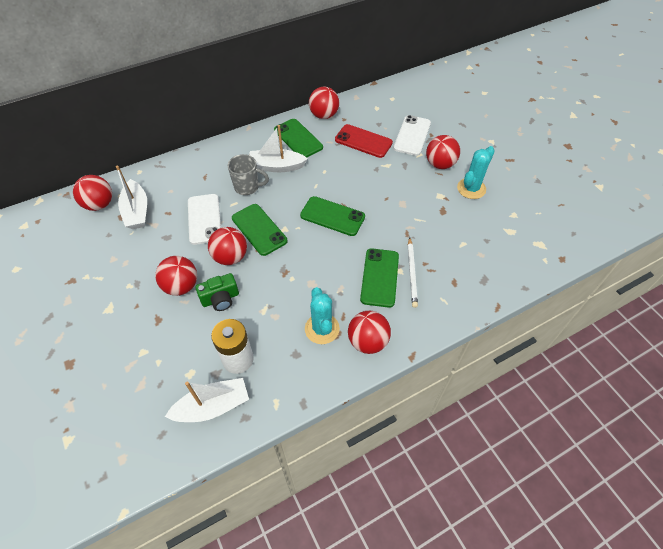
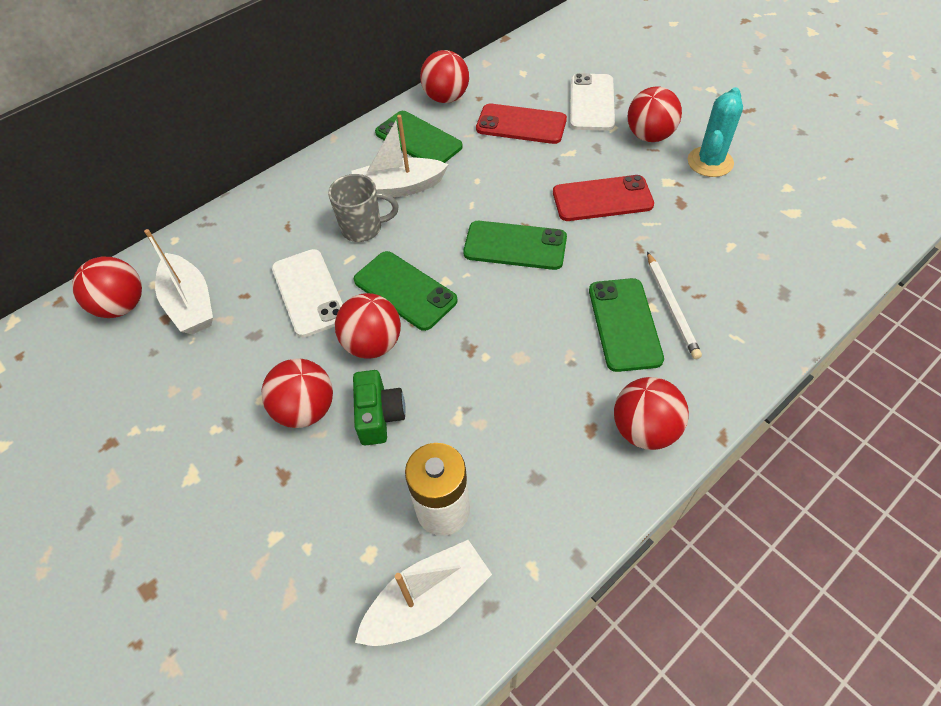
camera: 10 degrees left, 0 degrees up
(220, 299) = (379, 416): green camera -> green camera turned 60 degrees counterclockwise
(322, 329) = (563, 426): turquoise cactus -> none
(395, 198) = (602, 199): none -> red phone

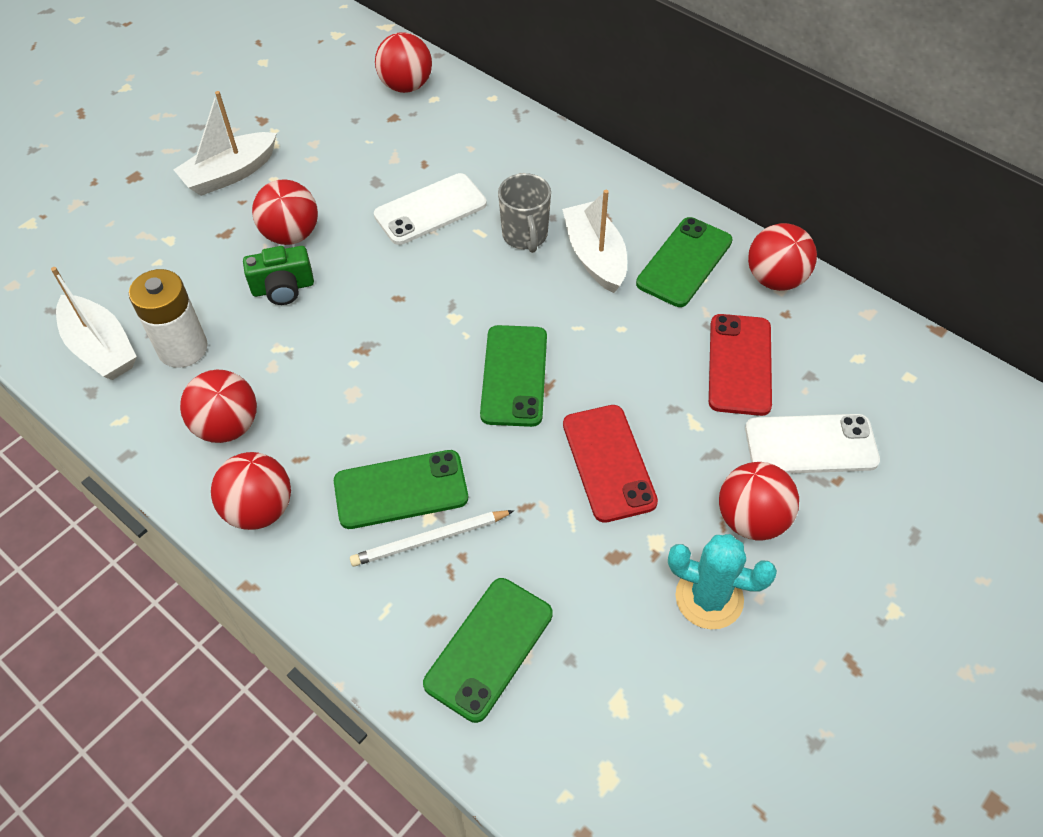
camera: 80 degrees right, 0 degrees up
(190, 304) = (411, 129): white boat -> white boat (230, 174)
(373, 344) = (367, 270): red ball -> red ball (227, 426)
(405, 290) = (438, 285): green phone -> green phone (489, 648)

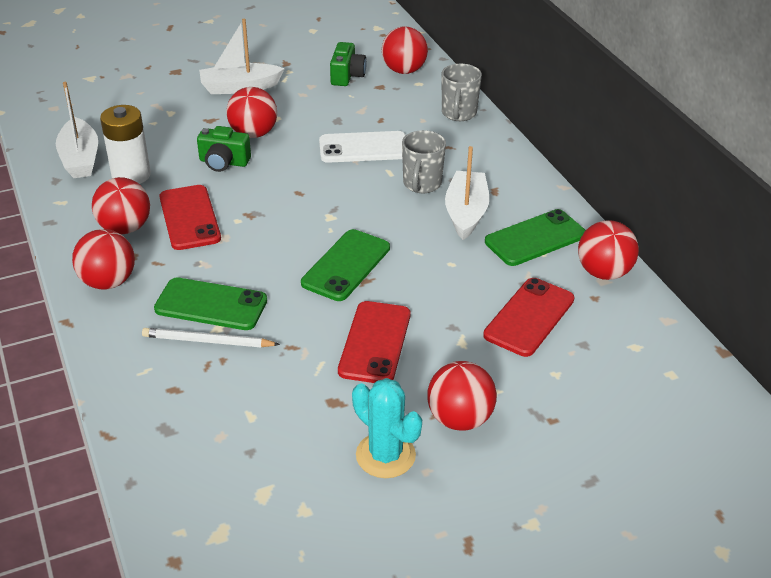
camera: 25 degrees right, 15 degrees down
(295, 381) = (189, 218): none -> red phone
(346, 115) = (347, 76): none -> green camera
(489, 648) = (197, 421): green phone -> none
(504, 126) = (458, 114): none -> grey mug
(811, 445) = (548, 389): white phone -> none

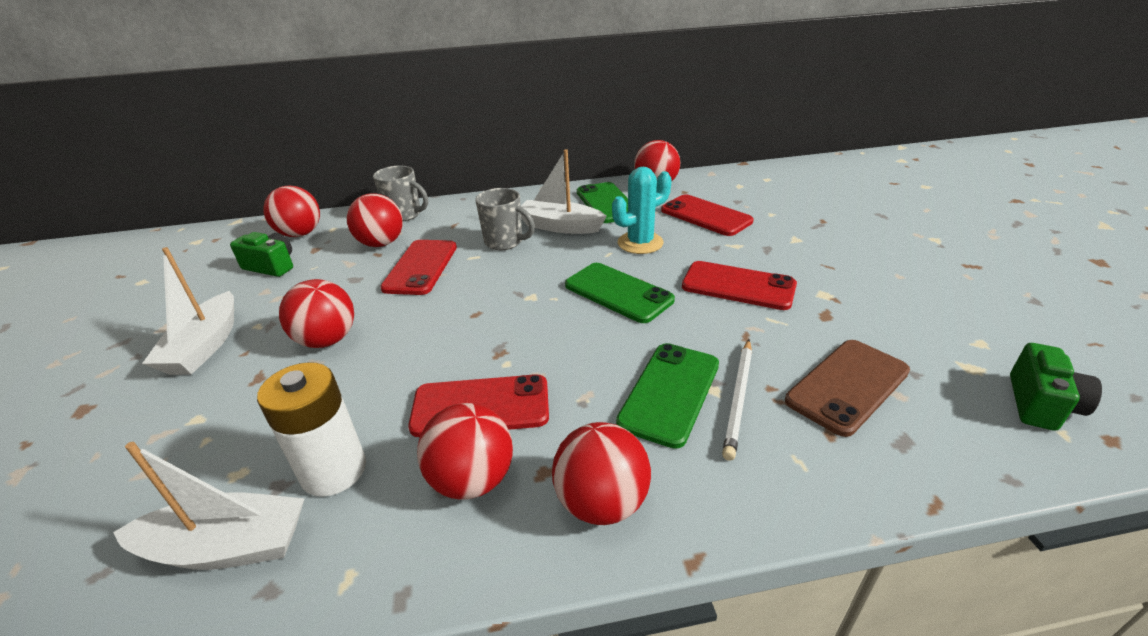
camera: 75 degrees left, 5 degrees down
(224, 162) = (372, 369): green camera -> green camera (1041, 404)
(228, 405) = (847, 386): none -> brown phone
(363, 148) = (421, 267): white phone -> red phone
(385, 455) = (889, 293): turquoise cactus -> turquoise cactus (640, 243)
(460, 419) = (832, 255): red ball -> red ball (381, 243)

